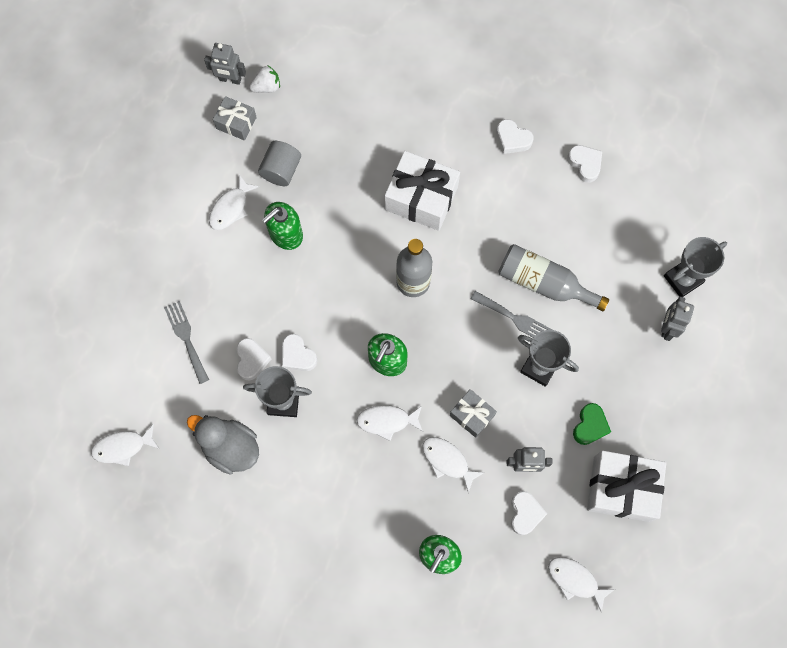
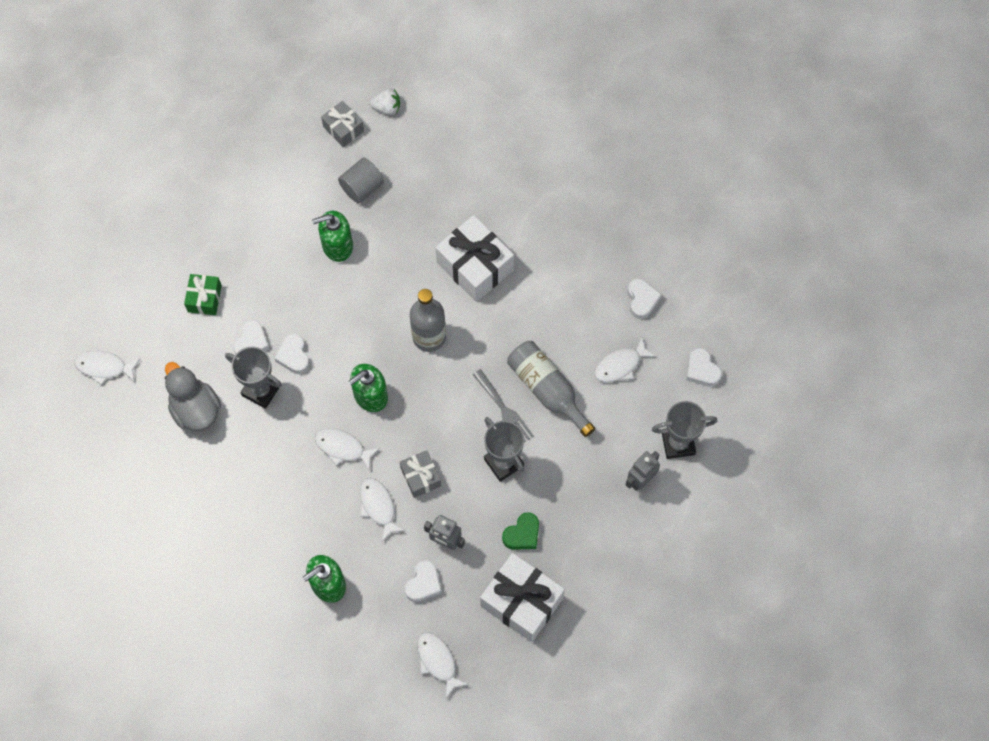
camera: 25 degrees right, 5 degrees down
(186, 338) = (204, 298): grey fork -> green gift
(230, 79) = (357, 87): grey robot -> none
(230, 208) = (300, 202): white fish -> white fish (620, 365)
(512, 139) = (586, 249): white heart -> white heart (702, 370)

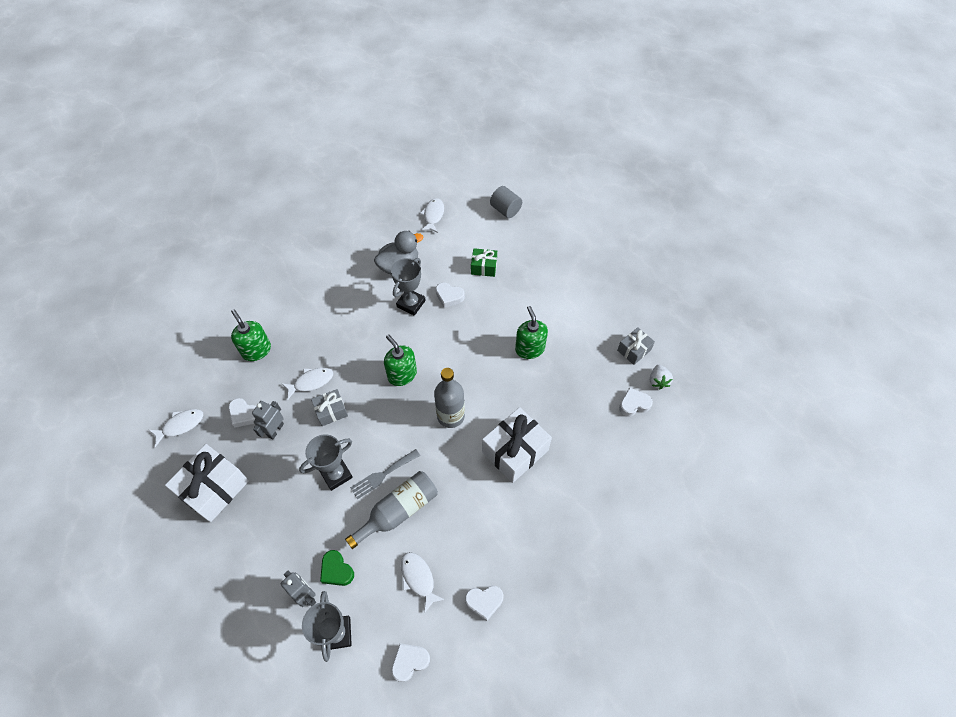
camera: 90 degrees right, 10 degrees down
(294, 356) = (437, 323): white heart -> white heart (633, 404)
(342, 448) = (361, 357): white fish -> none
(362, 187) = (582, 365): grey cylinder -> grey cylinder (505, 210)
(522, 534) = (271, 489): green heart -> green heart (336, 570)

